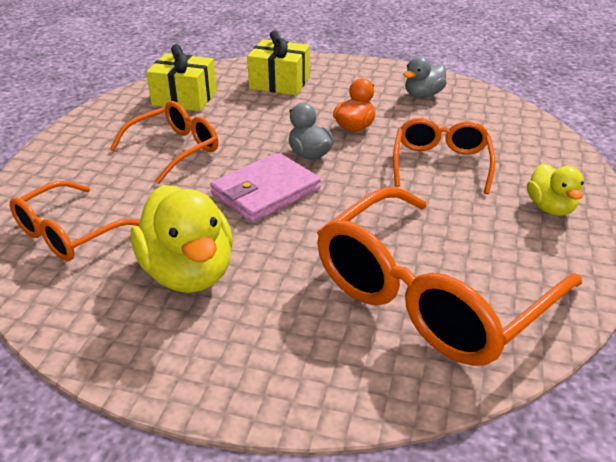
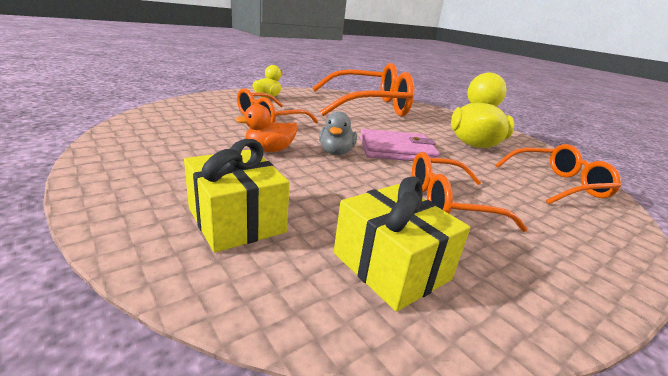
camera: 145 degrees left, 10 degrees down
(423, 95) = (161, 142): grey duck -> none

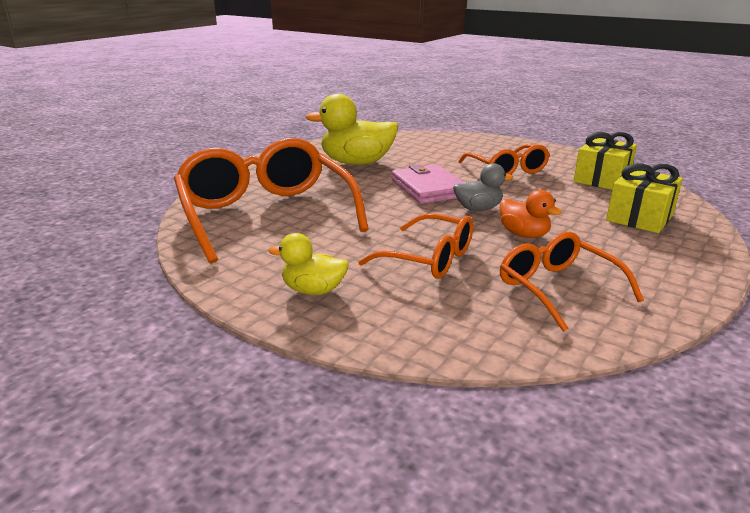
camera: 105 degrees left, 0 degrees up
(557, 184) = (417, 144): orange glasses -> orange glasses (557, 288)

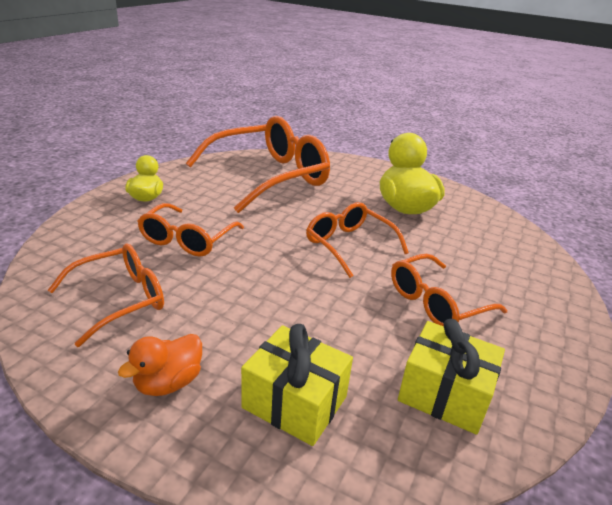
camera: 80 degrees right, 5 degrees up
(429, 188) = (349, 245): pink wallet -> orange glasses
(478, 209) = (299, 271): grey duck -> none
(524, 234) = (235, 294): orange duck -> orange duck (168, 382)

